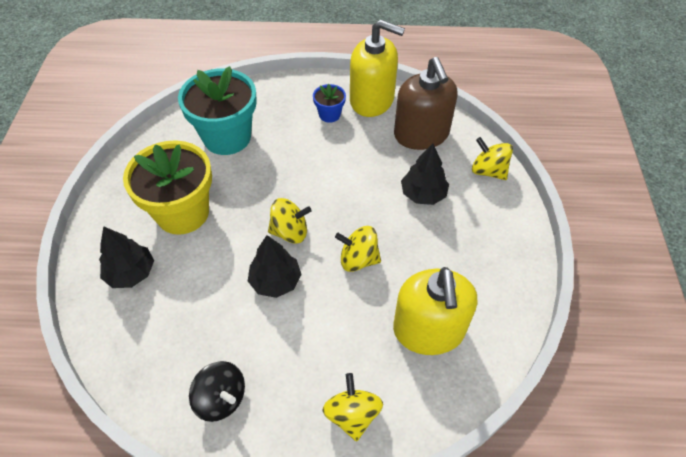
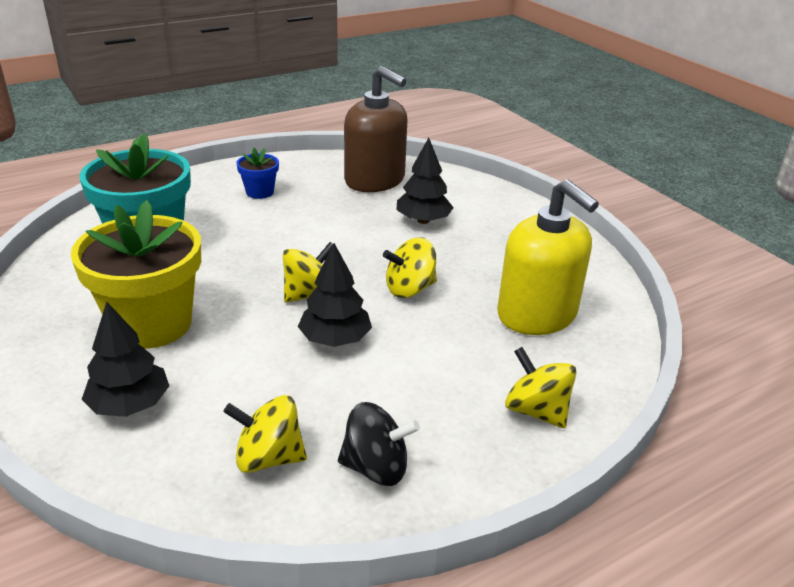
camera: 35 degrees left, 20 degrees down
(372, 100) = (296, 169): yellow soap dispenser -> none
(488, 171) = (466, 187): yellow spinning top -> yellow spinning top (268, 457)

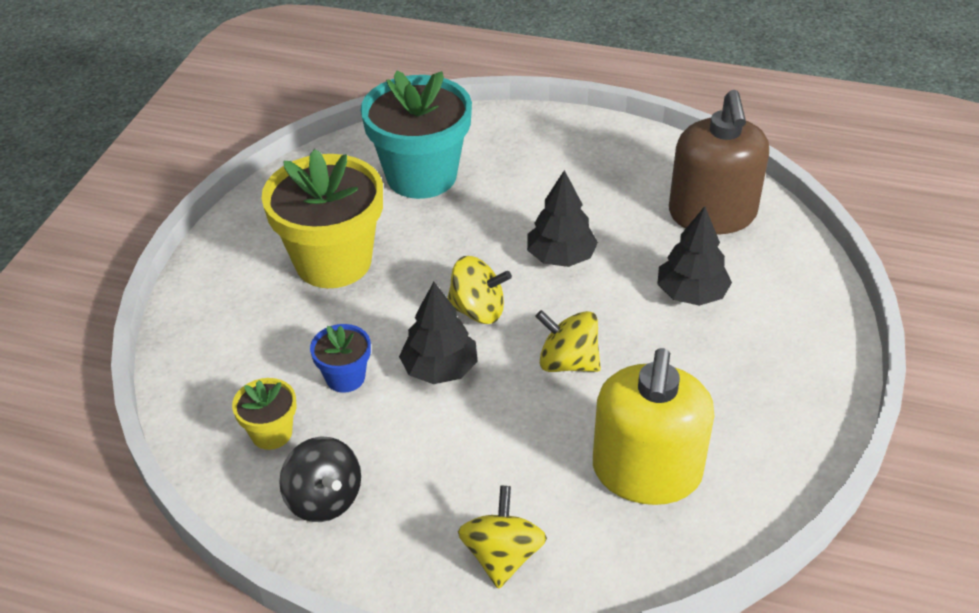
camera: 50 degrees right, 10 degrees up
(130, 405) = (244, 324): black tree -> black tree (561, 257)
(260, 192) = (579, 168): blue flower pot -> blue flower pot (345, 377)
(268, 457) = (271, 433): yellow spinning top -> yellow flower pot

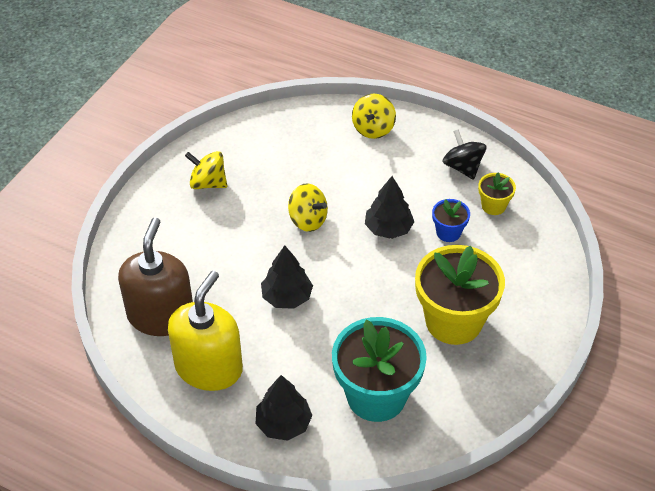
camera: 170 degrees left, 5 degrees up
(478, 310) = (356, 264): yellow spinning top -> yellow spinning top (208, 183)
(646, 472) = (286, 154): yellow soap dispenser -> yellow soap dispenser (209, 367)
(691, 294) = (209, 253): black tree -> black tree (283, 423)

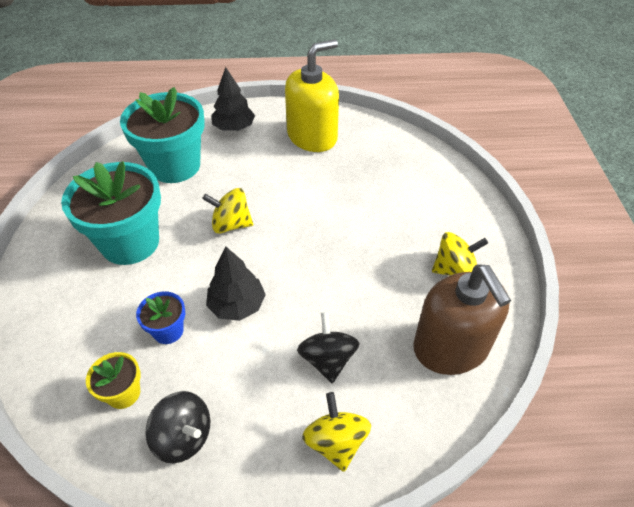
camera: 150 degrees right, 0 degrees up
(161, 315) = (378, 151): brown soap dispenser -> brown soap dispenser (451, 347)
(209, 367) = (312, 136): yellow soap dispenser -> yellow soap dispenser turned 120 degrees counterclockwise
(287, 297) = (292, 202): black tree -> none
(308, 220) = (325, 276): yellow spinning top -> yellow spinning top (231, 224)
(347, 168) = (327, 359): none -> black spinning top
(453, 321) = (130, 242): yellow flower pot -> turquoise flower pot

